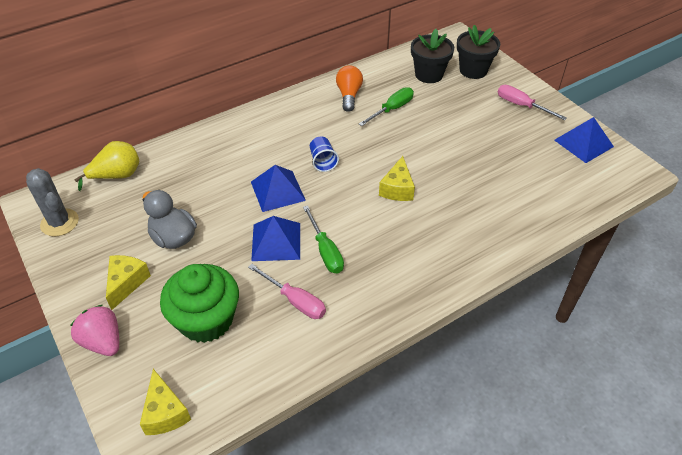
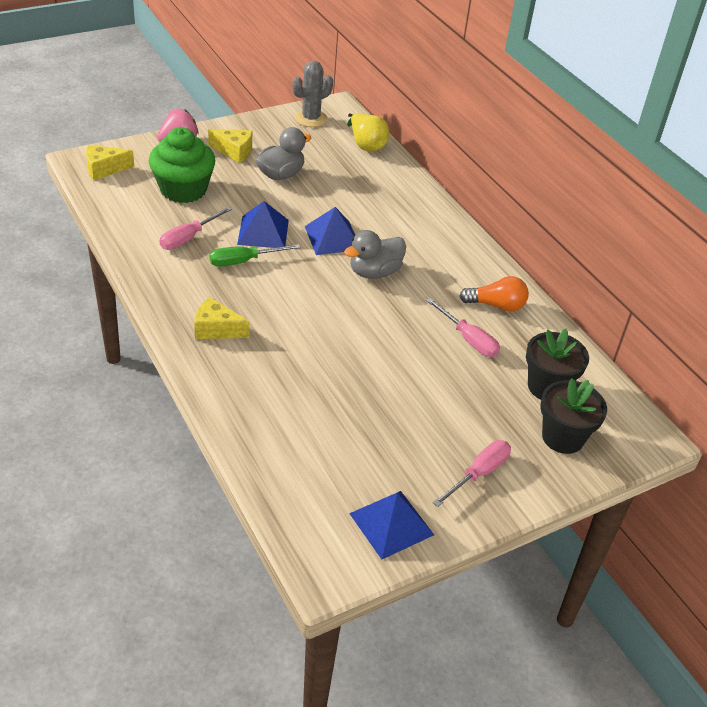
camera: 90 degrees right, 5 degrees down
(323, 161) = (374, 272): blue cup -> grey duck
(392, 109) = (468, 339): green screwdriver -> pink screwdriver
(397, 189) = (323, 323): yellow cheese -> yellow cheese (216, 329)

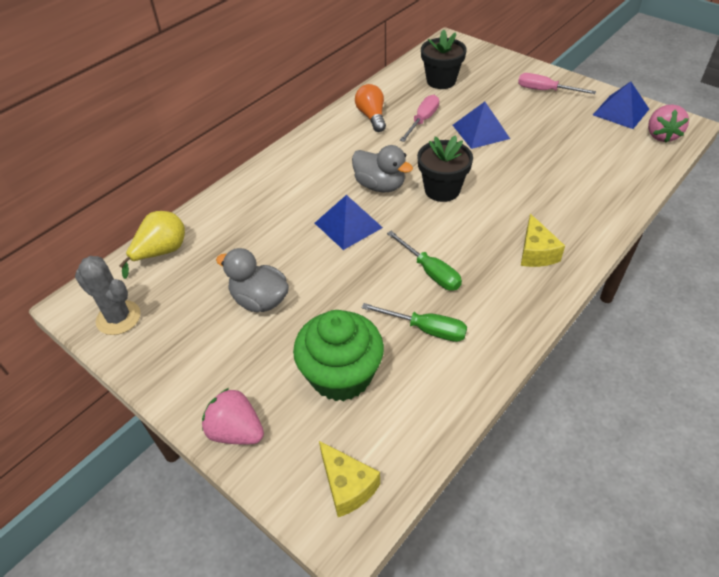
camera: 105 degrees left, 5 degrees up
(188, 238) = (426, 329): pink screwdriver -> green screwdriver
(234, 151) = (231, 361): yellow cheese -> none
(263, 232) = (374, 275): blue pyramid -> blue pyramid (481, 131)
(319, 533) = (661, 135): none -> pink strawberry
(563, 437) = (481, 68): black flower pot -> black flower pot (442, 190)

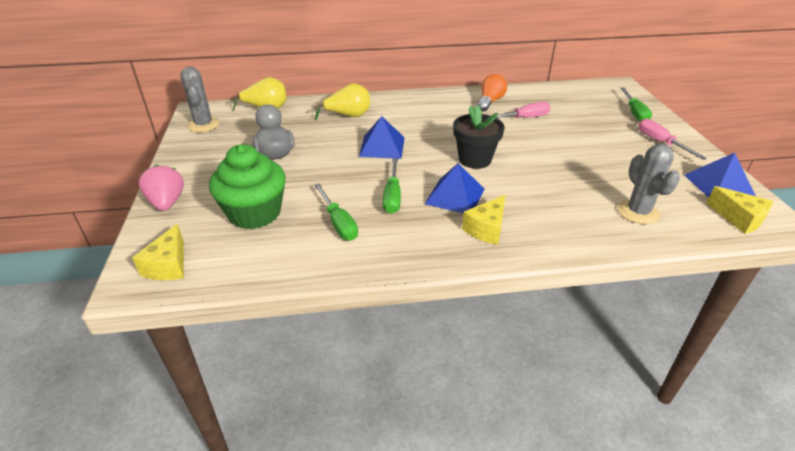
camera: 40 degrees right, 10 degrees down
(265, 209) = (348, 116): none -> yellow pear
(380, 185) = (435, 137): grey duck -> none
(441, 81) = (575, 103): black flower pot -> none
(481, 131) = (560, 142): blue pyramid -> blue pyramid (455, 196)
(495, 68) = (634, 113): none -> green screwdriver
(605, 168) = (638, 212): none -> grey cactus
(661, 135) = (739, 219): pink strawberry -> yellow cheese

